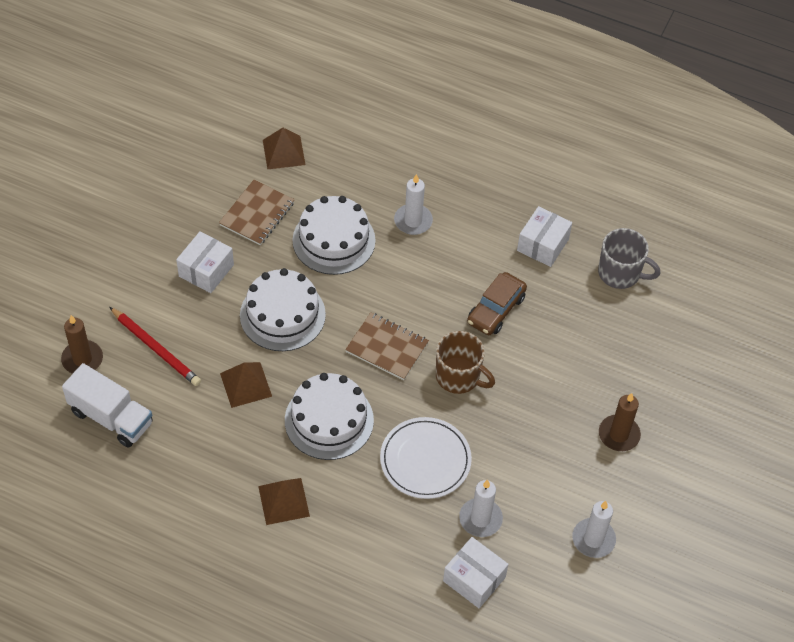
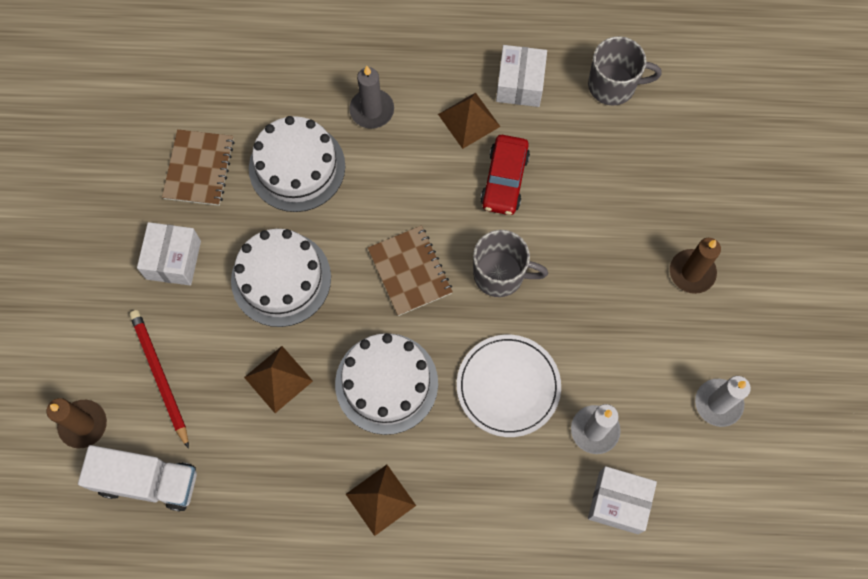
camera: 20 degrees left, 15 degrees up
(156, 348) = (160, 377): red pencil -> red pencil turned 135 degrees counterclockwise
(284, 152) = (195, 82): brown pyramid -> brown pyramid (469, 120)
(387, 347) = (410, 271): brown notebook -> brown notebook turned 60 degrees clockwise
(413, 221) = (372, 110): white candle -> grey candle
(459, 376) = (500, 274): brown mug -> grey mug
(496, 310) = (504, 180): brown car -> red car

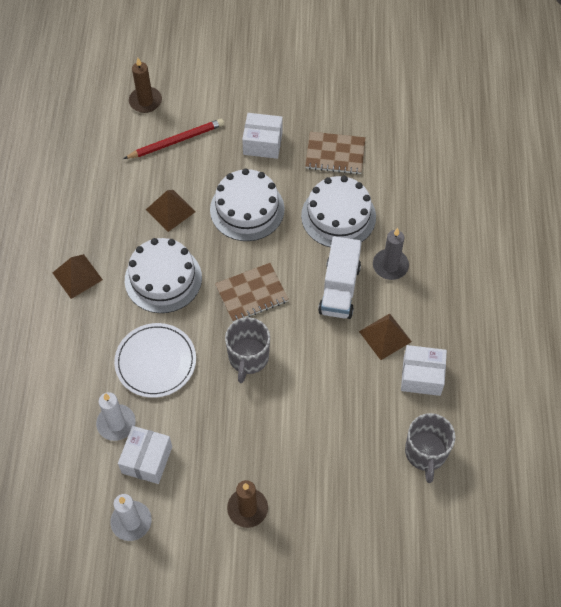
camera: 90 degrees right, 10 degrees down
(147, 481) = (104, 139): white truck -> white truck (339, 289)
(504, 180) = (331, 362): red car -> none
(618, 502) = (58, 438): white box -> white box (147, 460)

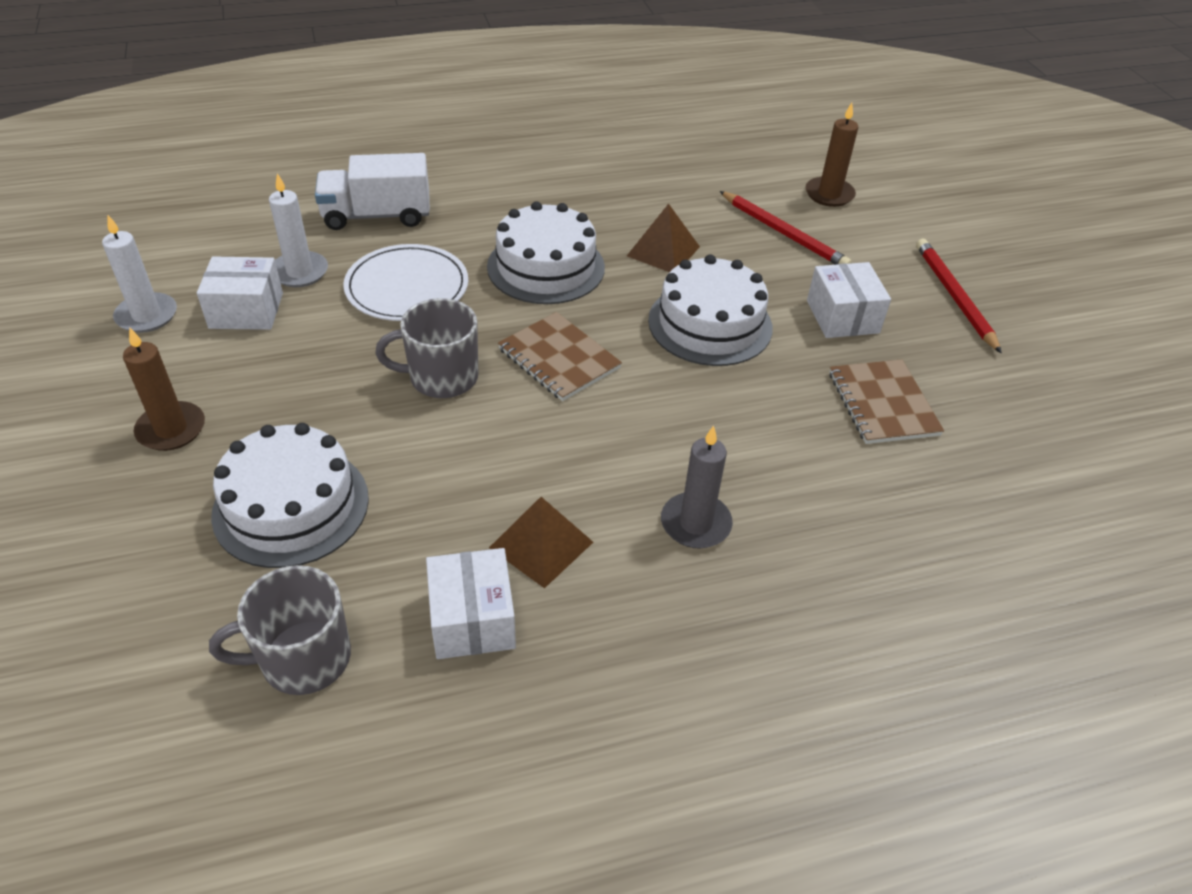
camera: 70 degrees right, 15 degrees down
(77, 276) = (517, 196): brown pyramid -> none
(264, 84) = (954, 297): none -> red pencil
(338, 216) = (760, 432): white cake -> white cake (291, 506)
(339, 289) = (613, 461): white truck -> white truck (377, 215)

